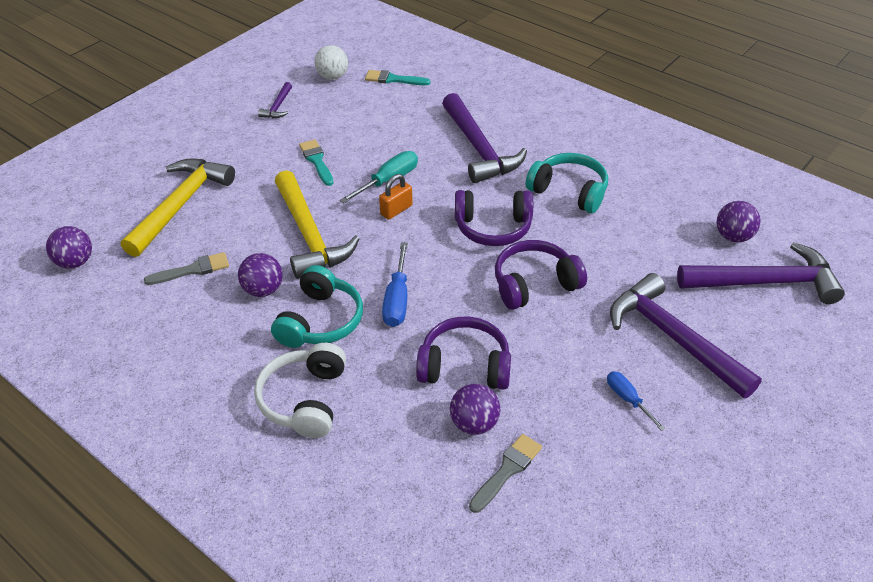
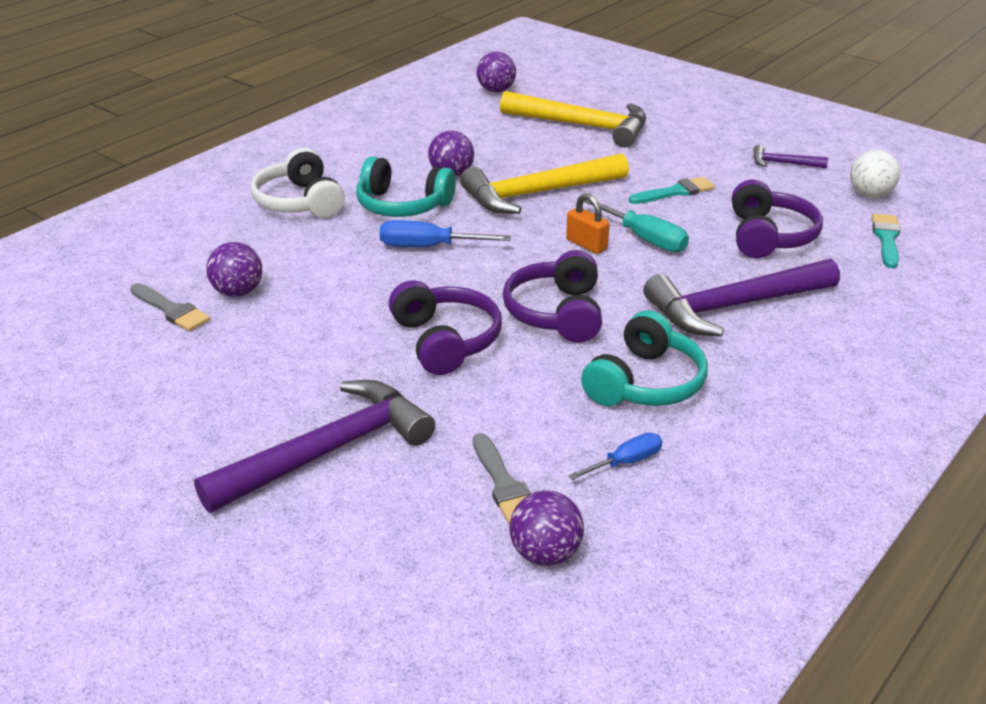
camera: 90 degrees right, 10 degrees down
(192, 270) = (483, 139): grey brush -> grey brush (503, 484)
(305, 399) = (299, 202): white headphones -> white headphones turned 120 degrees counterclockwise
(465, 366) = (319, 288): purple headphones -> purple headphones (769, 236)
(628, 399) = (235, 400): blue screwdriver -> blue screwdriver (625, 462)
(765, 282) = (429, 574): purple hammer -> none

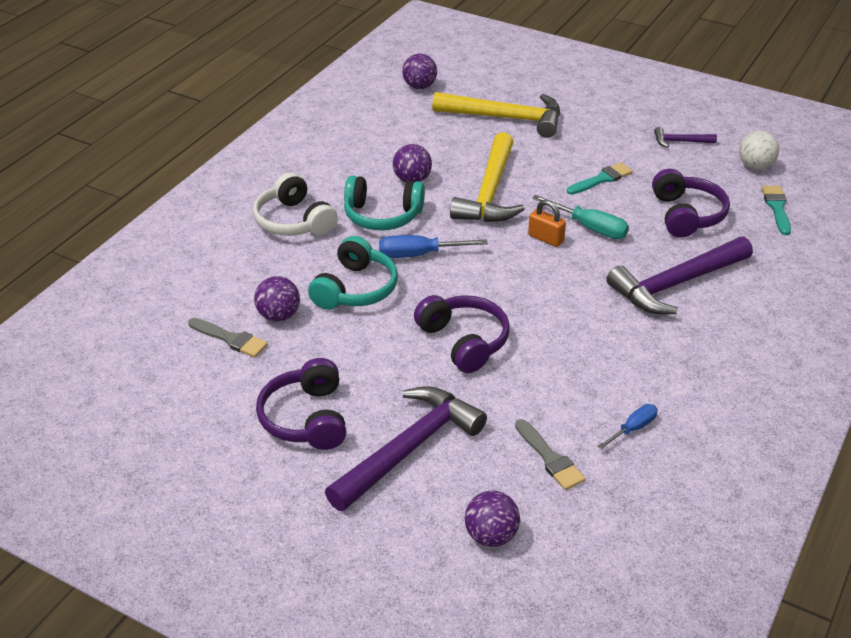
camera: 10 degrees left, 5 degrees up
(537, 194) = (490, 192): yellow hammer -> yellow hammer turned 45 degrees counterclockwise
(545, 553) = (597, 509): purple ball -> purple ball (491, 536)
(556, 313) = (542, 306): purple headphones -> purple headphones (306, 418)
(645, 383) = (628, 360): turquoise headphones -> turquoise headphones (355, 289)

